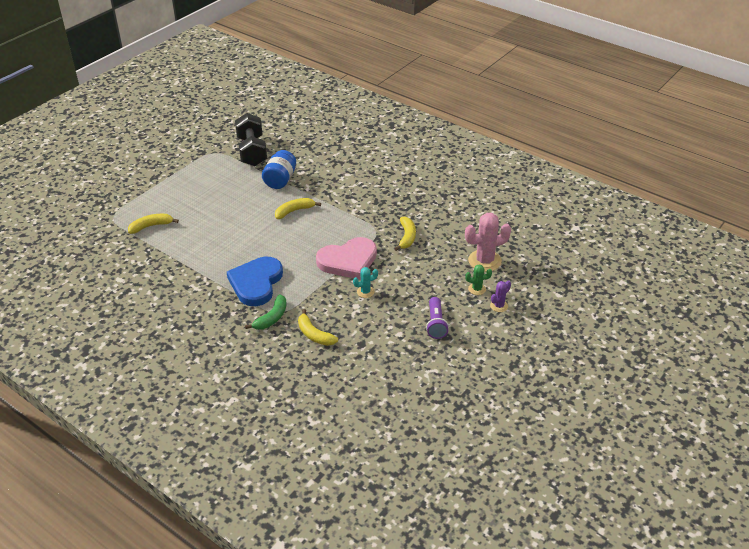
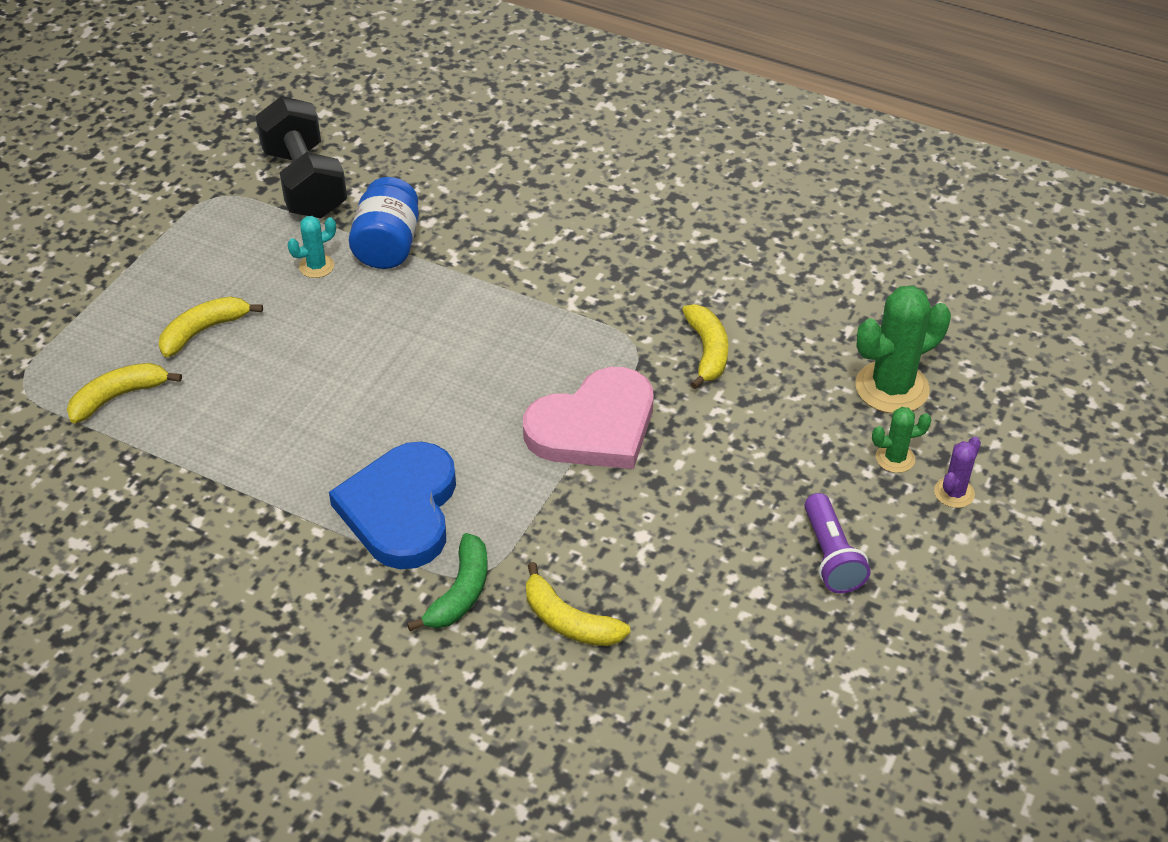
camera: 10 degrees left, 5 degrees up
(294, 211) = (440, 318): yellow banana -> yellow banana (204, 331)
(365, 292) = (654, 498): turquoise cactus -> turquoise cactus (316, 266)
(484, 261) = (892, 388): pink cactus -> green cactus

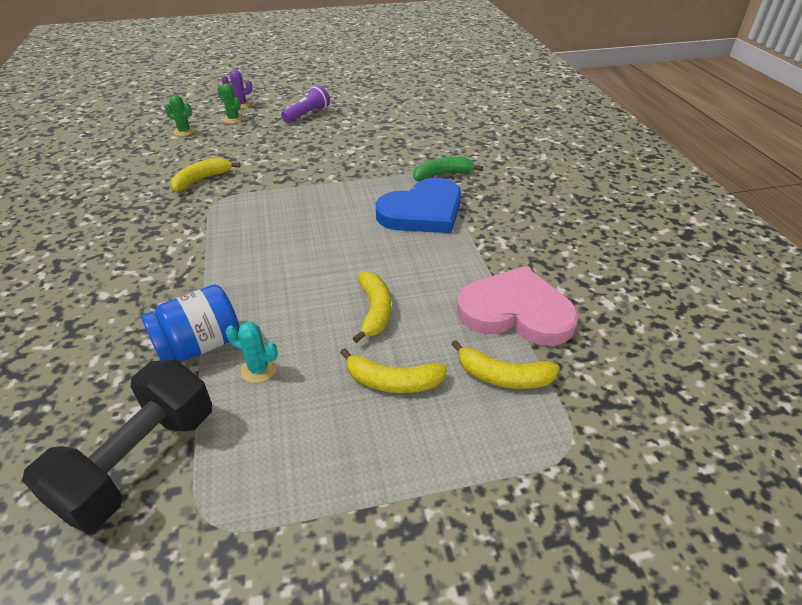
camera: 130 degrees left, 5 degrees down
(569, 621) = (417, 147): yellow banana -> yellow banana (374, 311)
(594, 426) = (296, 187): pink heart -> pink heart (516, 311)
(892, 388) = (184, 131): green cactus -> green cactus, size x0.51

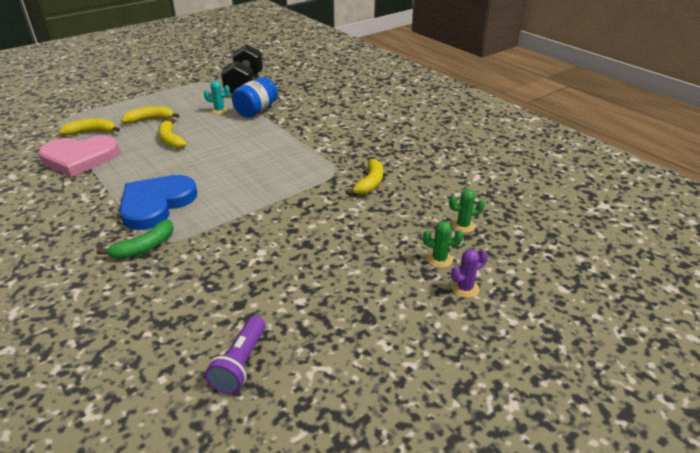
camera: 155 degrees right, 5 degrees down
(307, 114) = (360, 296): purple flashlight -> purple flashlight (240, 363)

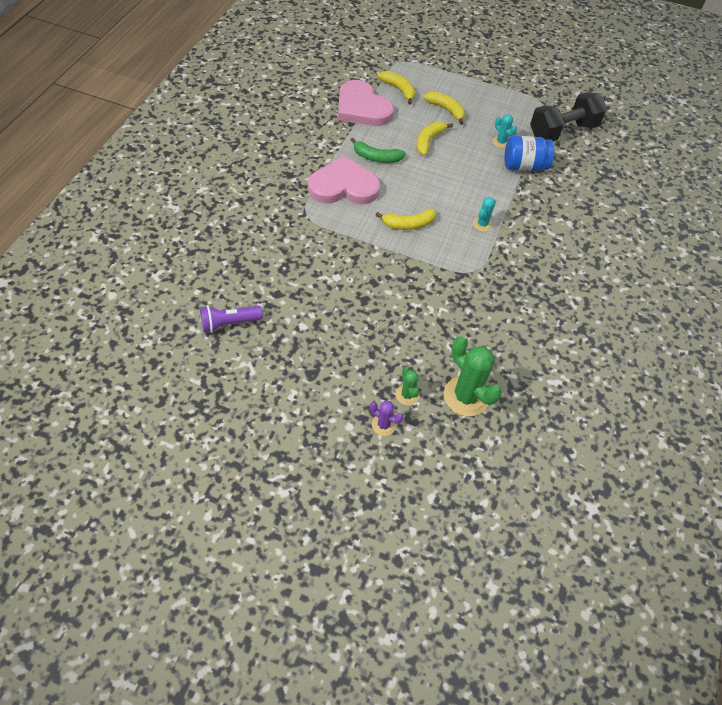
camera: 55 degrees right, 20 degrees up
(144, 247) = (295, 210): green banana -> green banana (376, 157)
(156, 204) = (344, 186): blue heart -> pink heart
(291, 149) = (482, 224): none -> turquoise cactus
(370, 183) = (476, 303): yellow banana -> yellow banana (408, 224)
(463, 226) = (466, 396): green cactus -> green cactus, size x1.94

